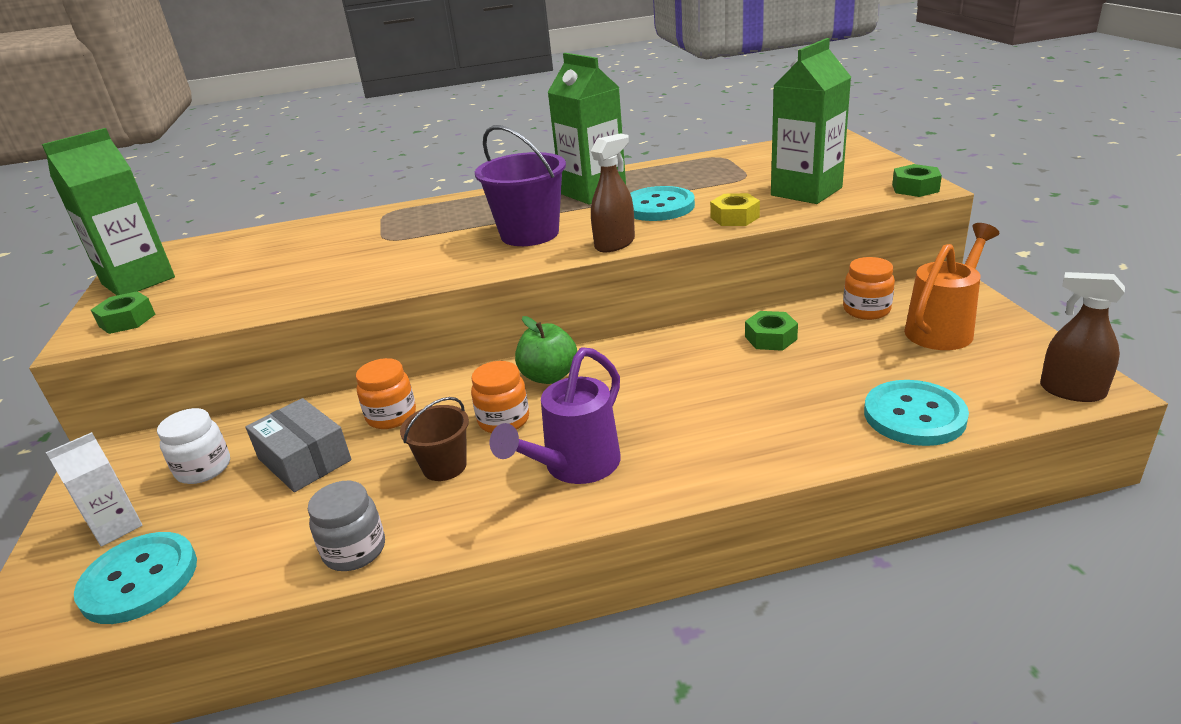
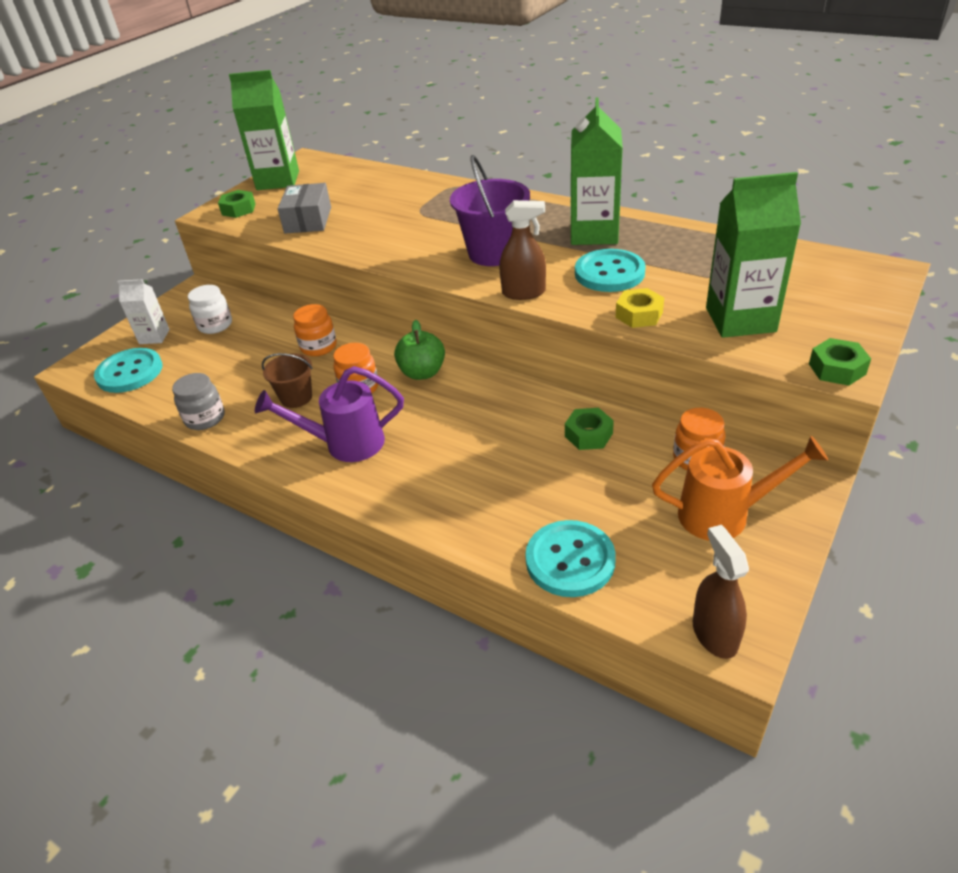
camera: 45 degrees right, 10 degrees up
(304, 459) = (253, 349): grey box -> grey box (308, 220)

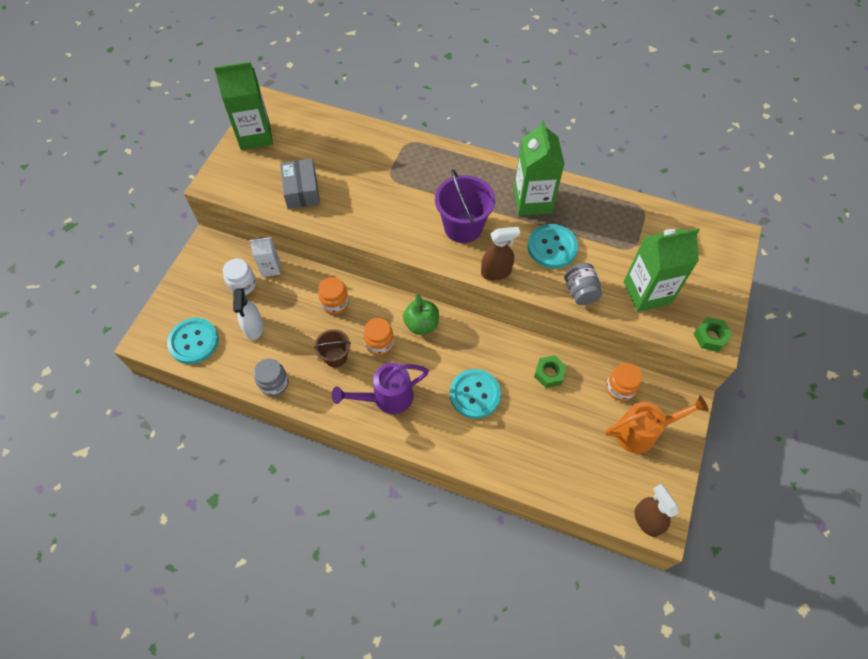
camera: 15 degrees left, 20 degrees up
(154, 337) = (196, 301): white carton -> white carton (270, 268)
(208, 364) = (254, 328): none -> white spray bottle
(238, 209) = (235, 177): green nut -> none
(570, 560) = (557, 478): turquoise button -> turquoise button (475, 394)
(639, 315) = (580, 292): yellow nut -> grey jar

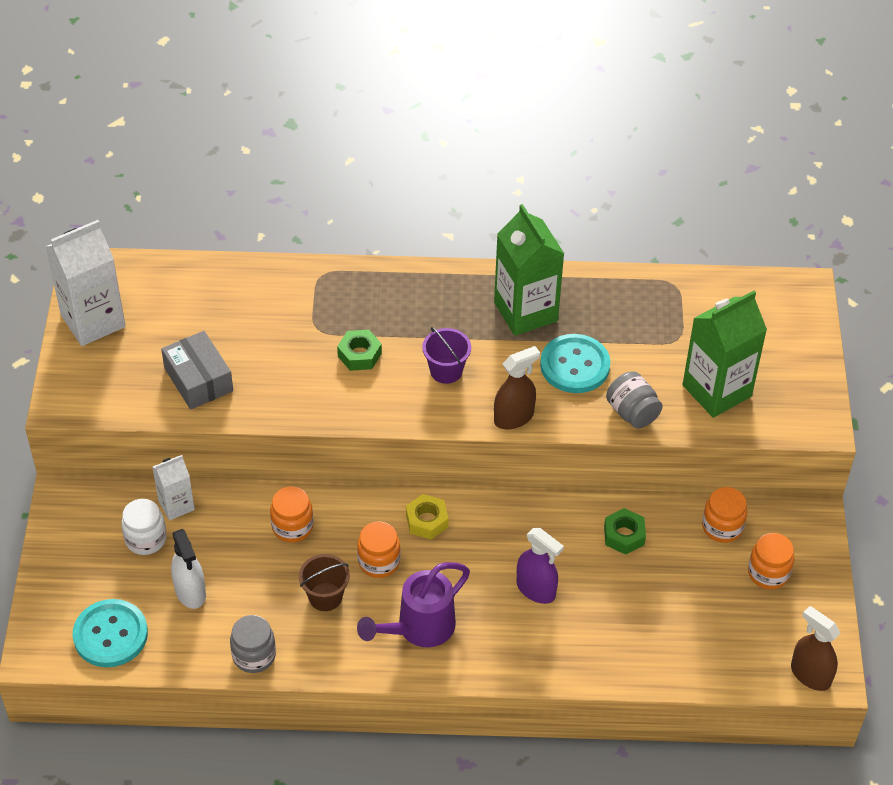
camera: 20 degrees left, 10 degrees down
(255, 136) = (93, 321): green carton -> white carton
(421, 324) = (427, 521): green apple -> yellow nut
(463, 227) = (446, 371): purple bucket -> purple bucket, size x0.59
(475, 394) = (536, 589): turquoise button -> purple spray bottle
(641, 432) = (768, 573): orange watering can -> orange jar
(710, 337) = (812, 423): green nut -> green nut (359, 355)

